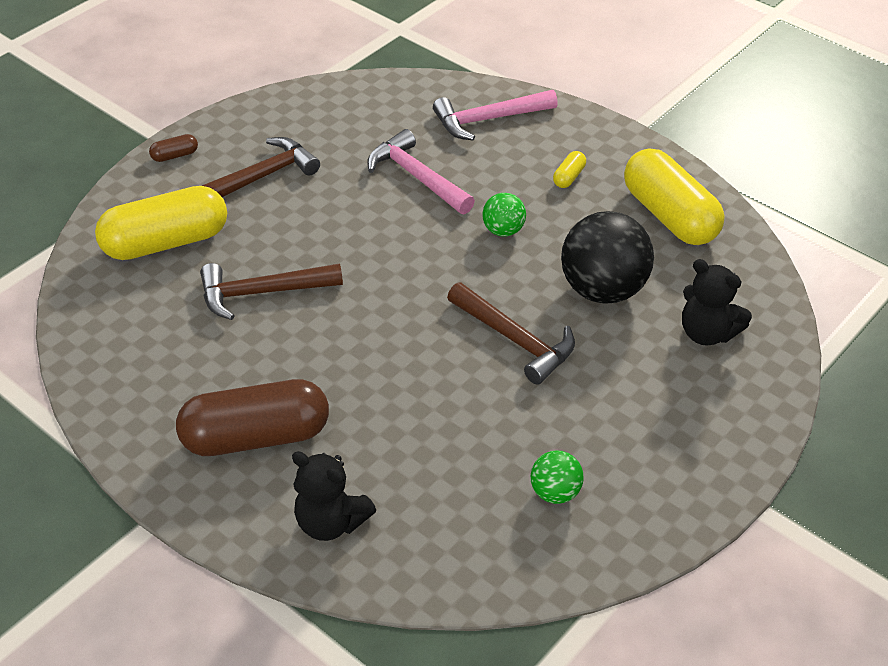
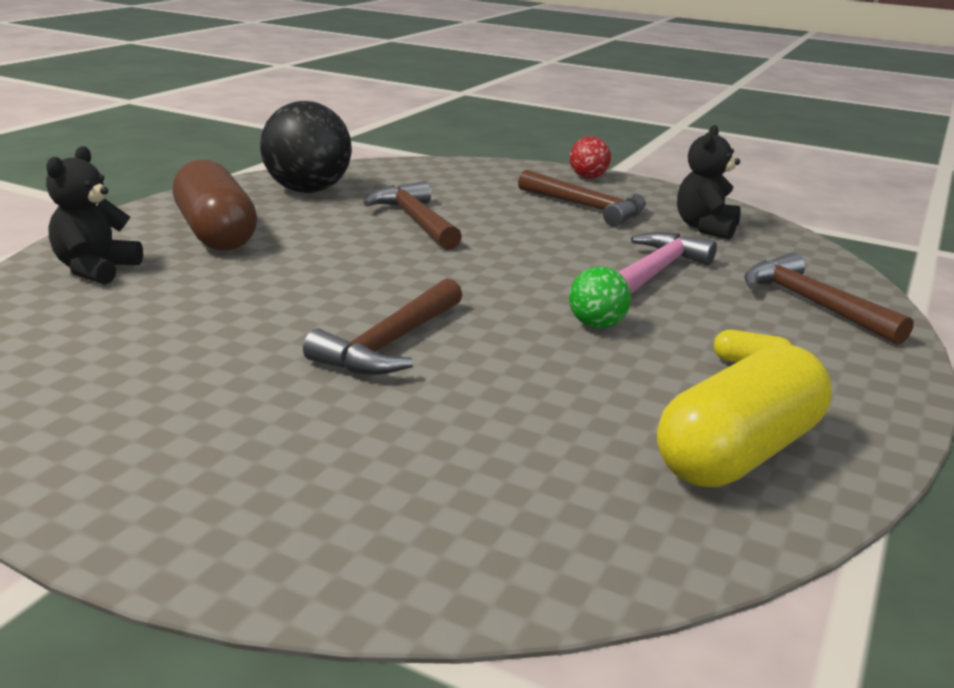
camera: 75 degrees right, 20 degrees down
(166, 242) = (466, 184): yellow capsule -> none
(175, 155) = (588, 177): brown capsule -> red ball
(488, 120) = (812, 304): pink hammer -> brown hammer
(555, 492) = (113, 383): green ball -> none
(603, 290) = (519, 400): black ball -> black ball (308, 190)
(707, 333) = (462, 500): black teddy bear -> black teddy bear (705, 228)

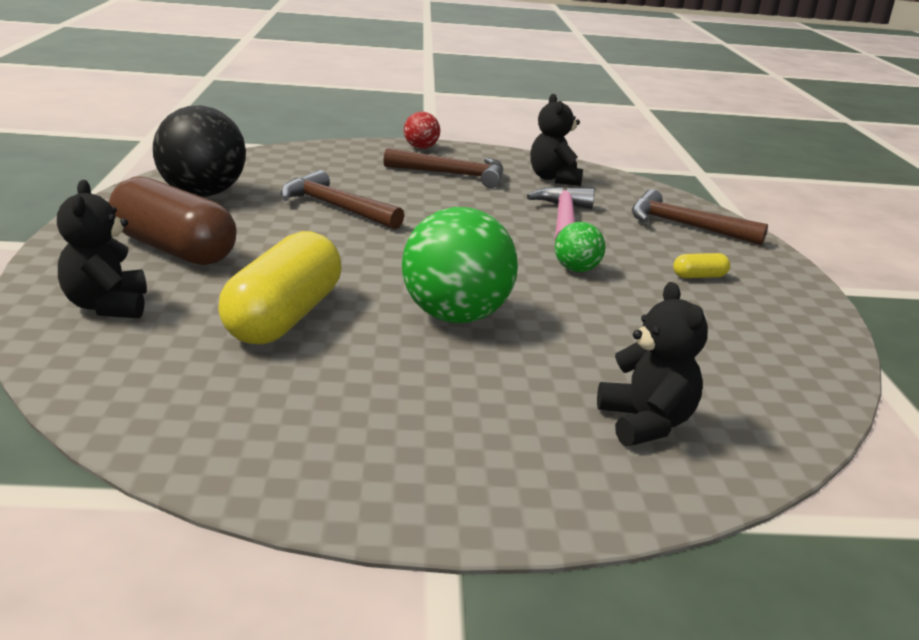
camera: 30 degrees left, 0 degrees up
(390, 344) = (455, 317): brown hammer -> green ball
(445, 505) = (646, 423): none -> black teddy bear
(739, 452) = (762, 339): yellow capsule -> yellow capsule (283, 317)

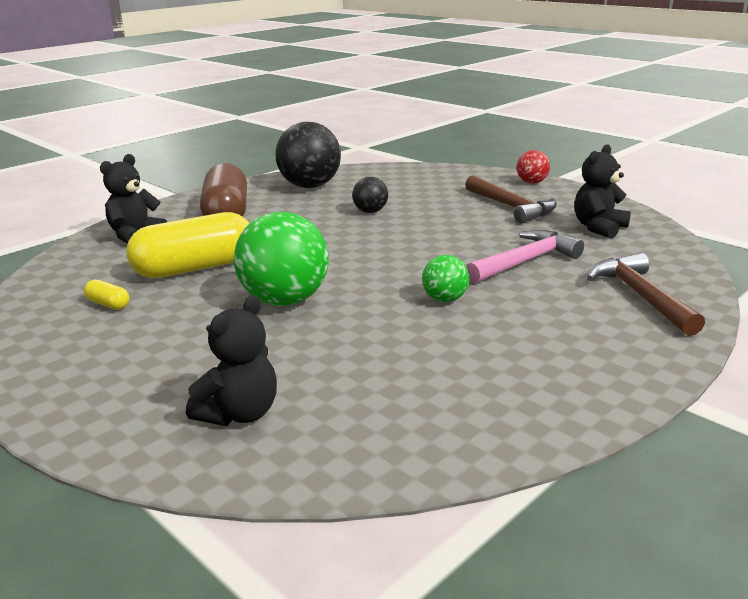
camera: 50 degrees right, 0 degrees up
(335, 207) = (370, 211): brown hammer -> black ball
(699, 276) = (545, 339): yellow capsule -> yellow capsule (108, 304)

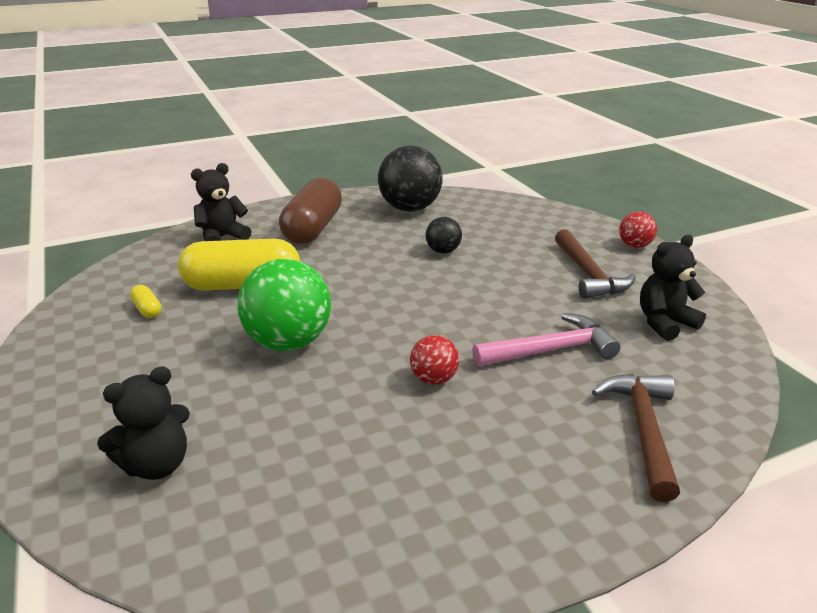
camera: 20 degrees right, 5 degrees up
(445, 299) = (434, 379): green ball -> red ball

